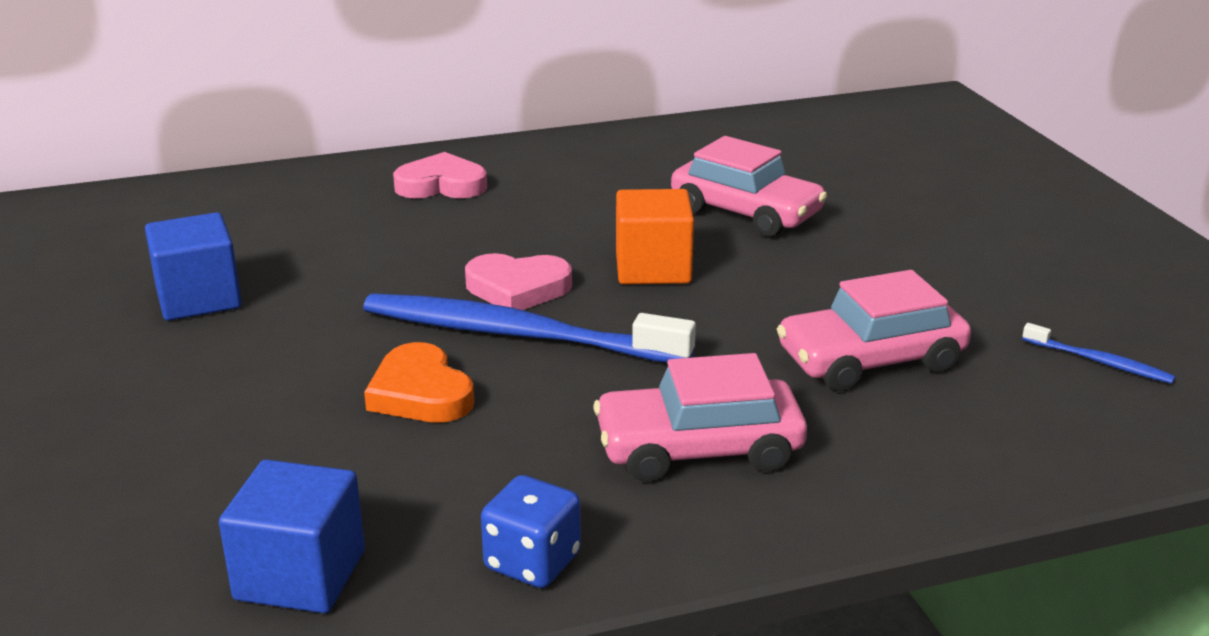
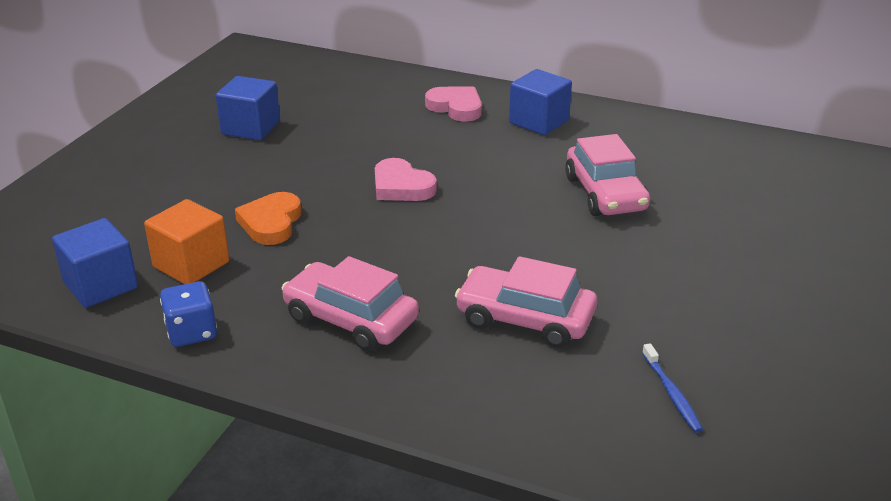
camera: 40 degrees right, 5 degrees up
(517, 335) = (361, 213): blue toothbrush -> none
(562, 168) = (539, 122): none -> blue cube
(653, 268) = (491, 206): orange cube -> orange cube (191, 264)

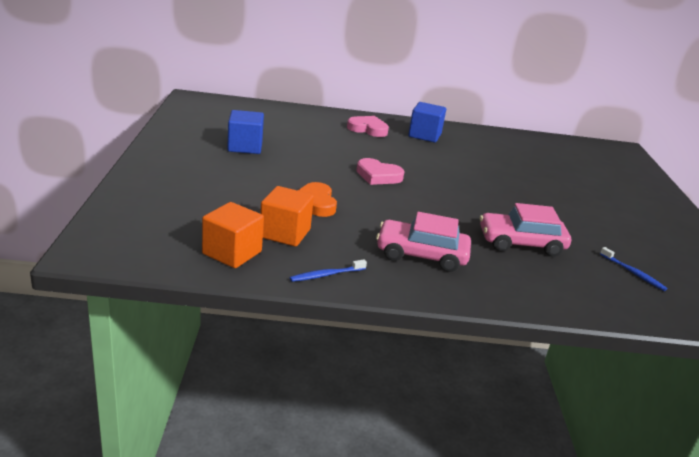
camera: 25 degrees left, 5 degrees down
(101, 285) = (232, 253): blue cube -> orange cube
(192, 332) = (326, 275): blue dice -> blue toothbrush
(605, 194) = (499, 172): pink car -> none

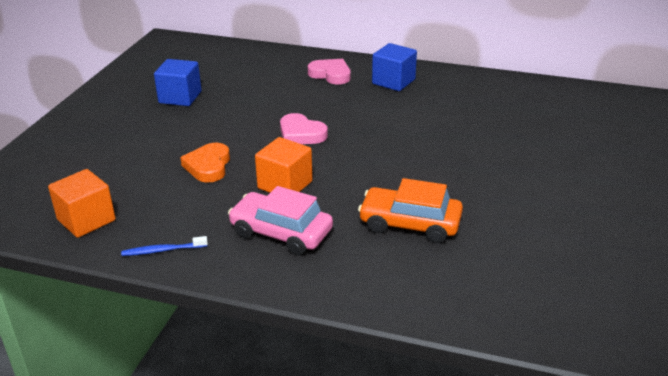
camera: 20 degrees right, 5 degrees up
(285, 233) = (153, 200): orange cube -> orange cube (285, 185)
(521, 243) = (410, 224): pink car -> orange car
(633, 273) = (526, 270): blue toothbrush -> none

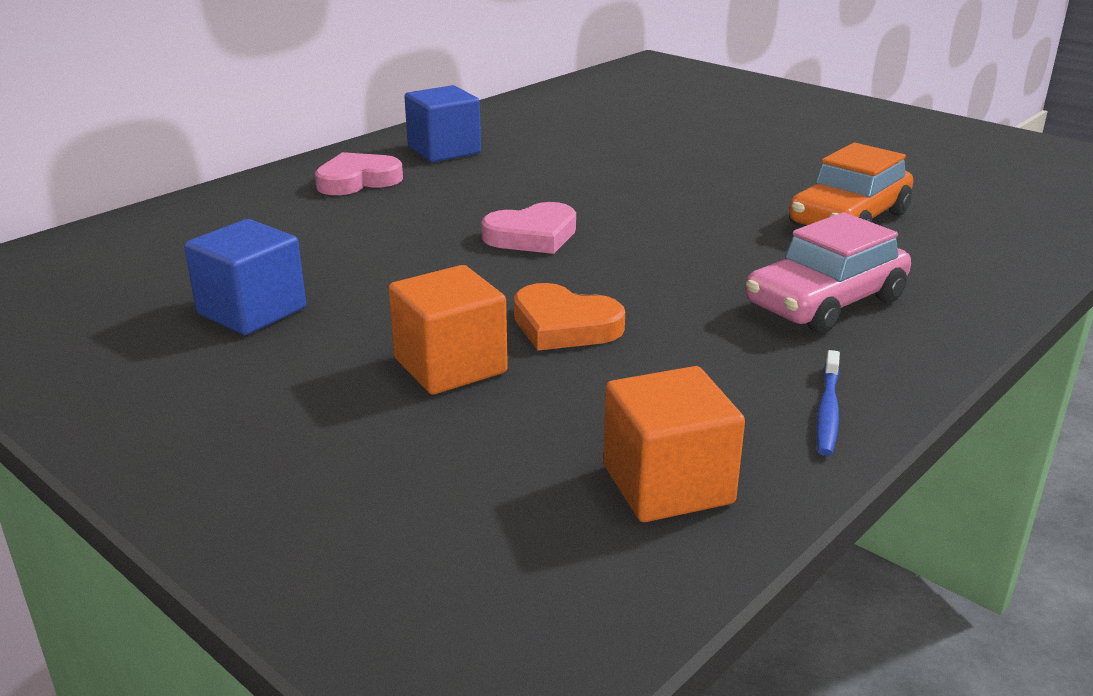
camera: 65 degrees left, 5 degrees down
(285, 185) = (684, 275): orange cube -> orange cube (450, 366)

